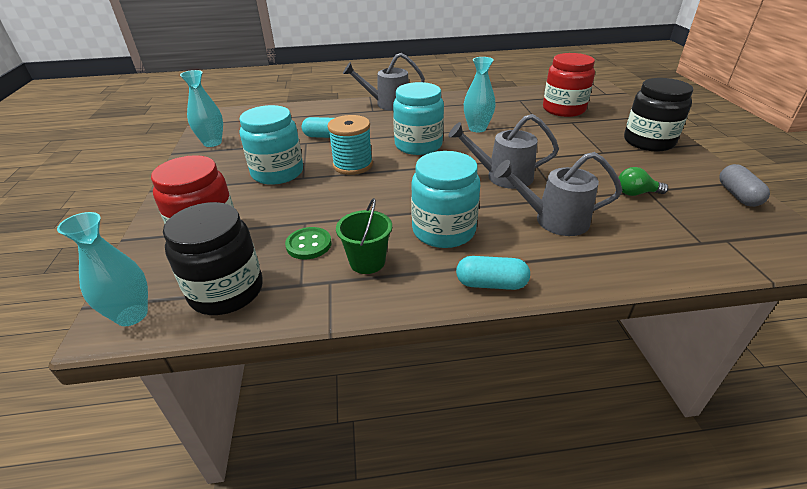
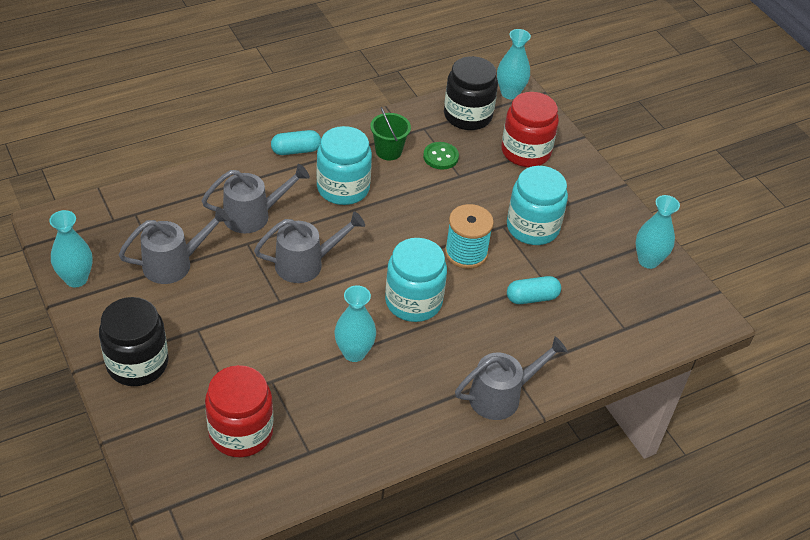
camera: 155 degrees right, 10 degrees up
(636, 193) = (175, 263): green light bulb -> grey watering can
(738, 195) = (76, 279): grey capsule -> turquoise vase

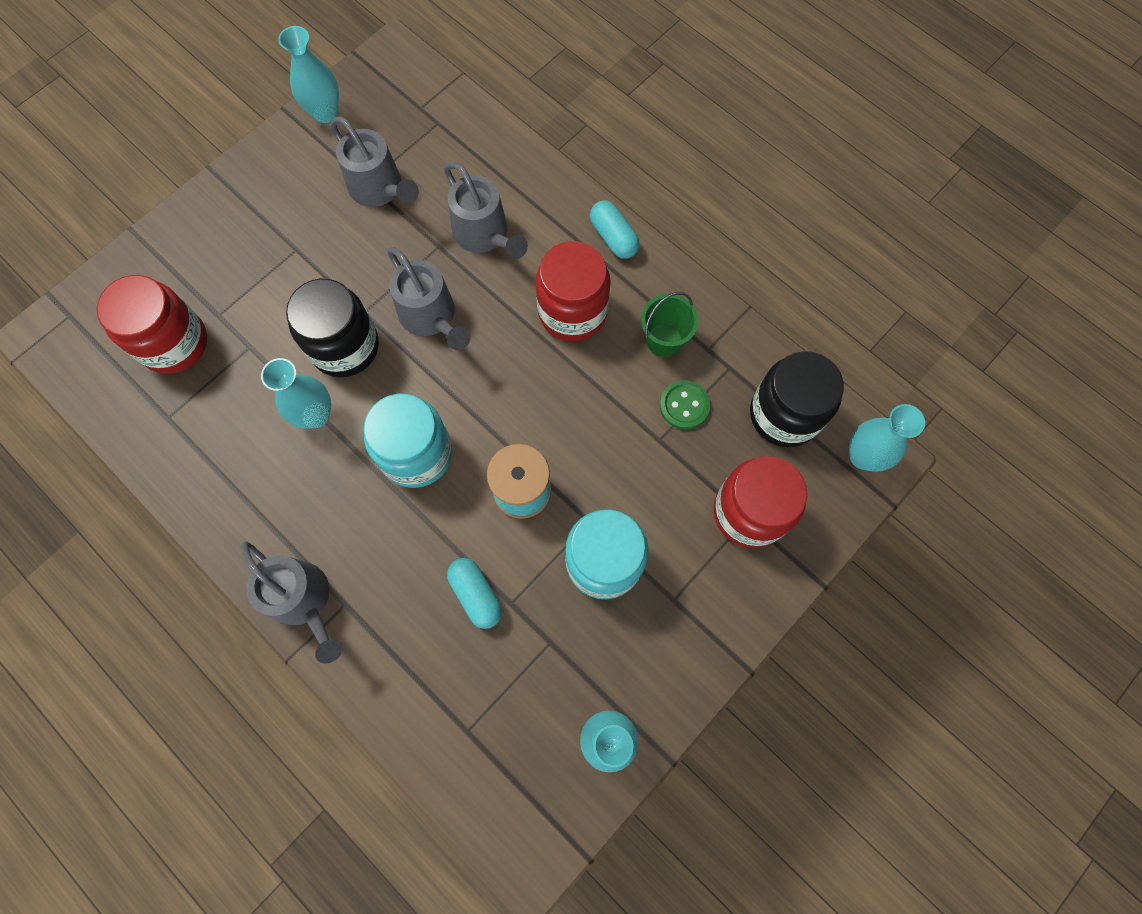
camera: 75 degrees right, 25 degrees up
(137, 363) = (233, 214): black jar -> black jar (345, 346)
(343, 188) = (572, 311): turquoise jar -> red jar

